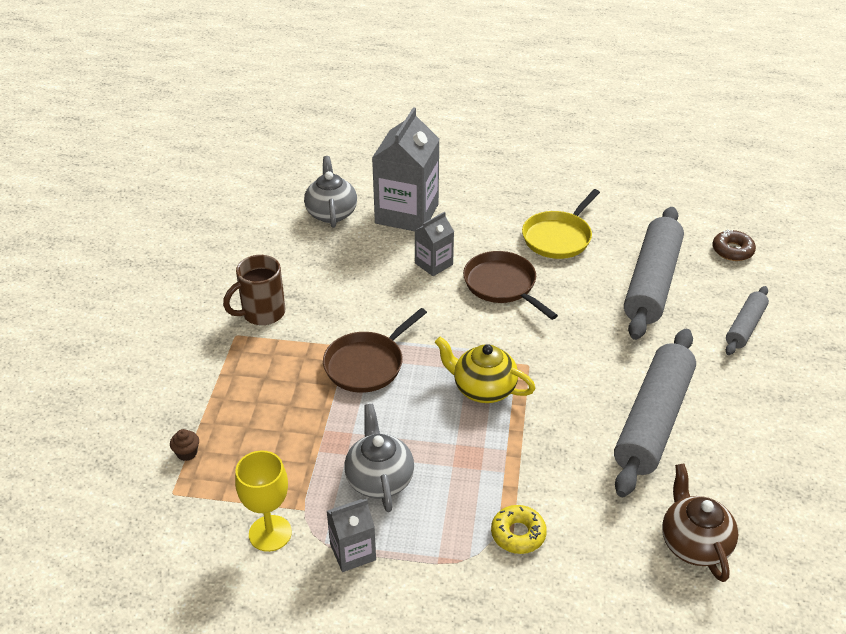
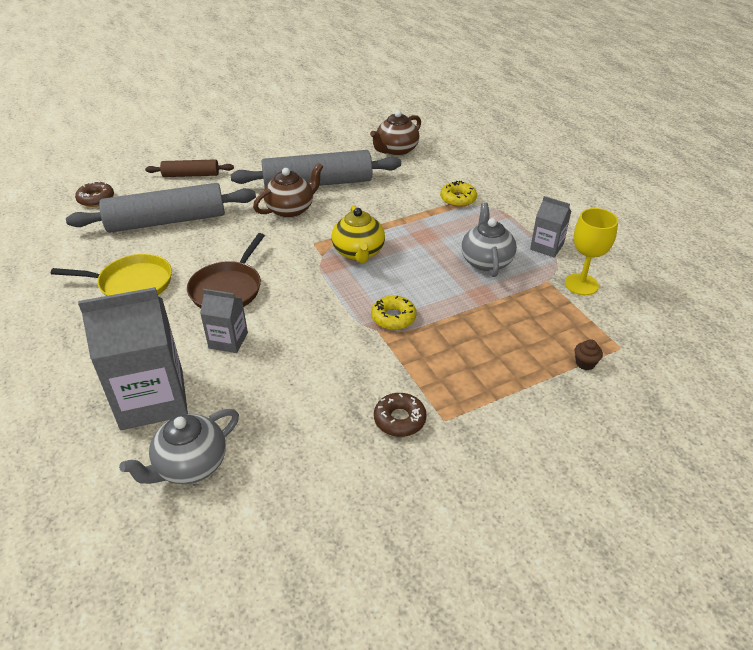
camera: 125 degrees left, 0 degrees up
(262, 313) = (399, 419): brown mug -> brown donut
(367, 364) = (393, 317): brown pan -> yellow donut
(379, 479) = (486, 261): grey teapot -> grey teapot turned 135 degrees clockwise
(608, 374) = (291, 209): none -> brown teapot
(745, 327) = (191, 175): grey rolling pin -> brown rolling pin

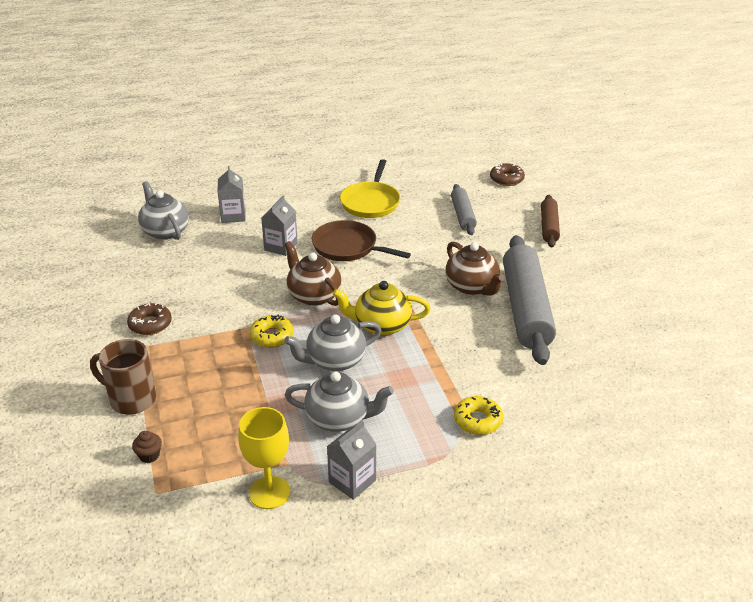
camera: 100 degrees right, 5 degrees down
(152, 399) = (233, 216): grey carton -> grey carton, size x0.51
(167, 221) = (463, 215): grey rolling pin -> grey rolling pin, size x0.52
(396, 150) = (610, 382): brown teapot -> brown teapot (313, 295)
(416, 273) = (335, 360): none -> grey teapot
(523, 398) = (131, 399): none -> brown mug

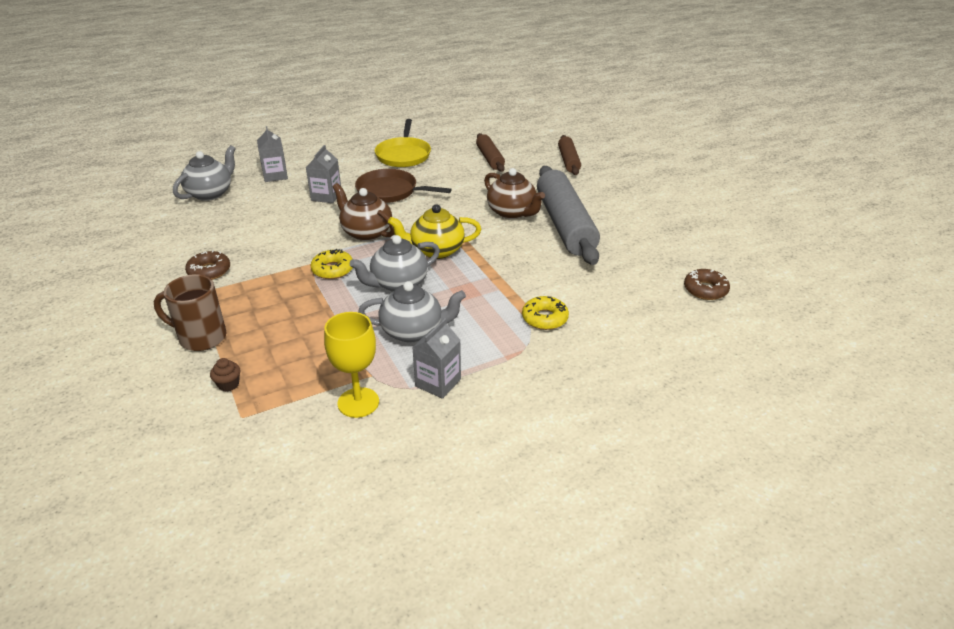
camera: 10 degrees left, 0 degrees up
(165, 231) = (210, 193): grey teapot -> grey teapot turned 75 degrees clockwise
(463, 215) = (490, 158): grey rolling pin -> brown rolling pin
(506, 179) = (522, 128): brown donut -> brown donut (705, 290)

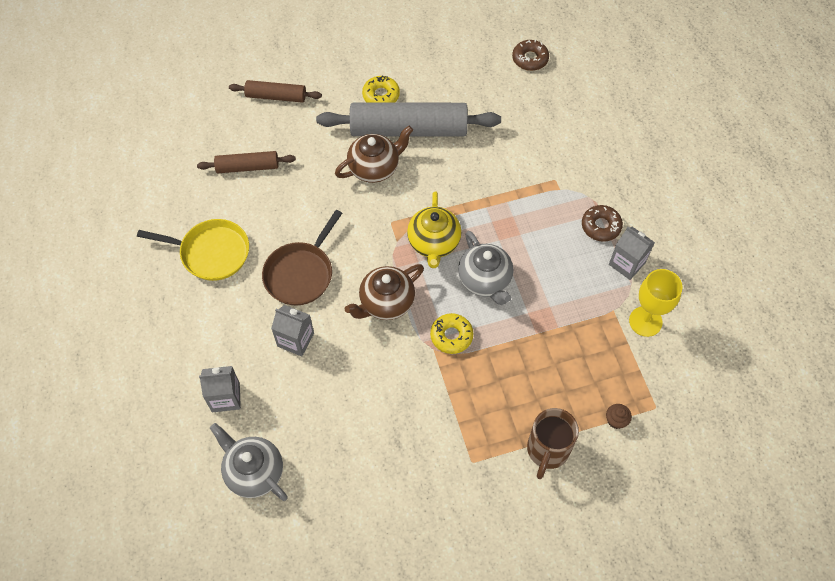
camera: 80 degrees left, 25 degrees up
(209, 271) = (433, 455): brown donut -> brown donut (601, 226)
(413, 331) = (559, 275): grey teapot -> none
(544, 318) = (553, 176): yellow donut -> yellow donut (381, 95)

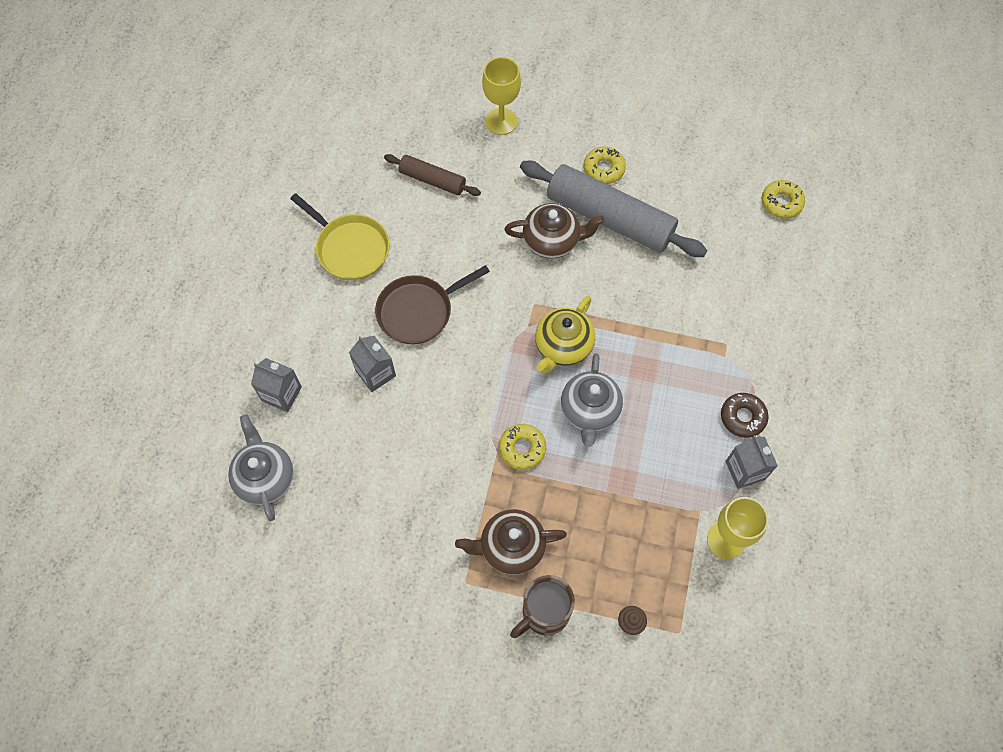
camera: 30 degrees right, 5 degrees up
(276, 96) = (501, 121): brown rolling pin -> yellow goblet
(386, 302) = (480, 382): brown teapot -> brown teapot (511, 547)
(530, 59) = (781, 203): brown donut -> yellow donut

